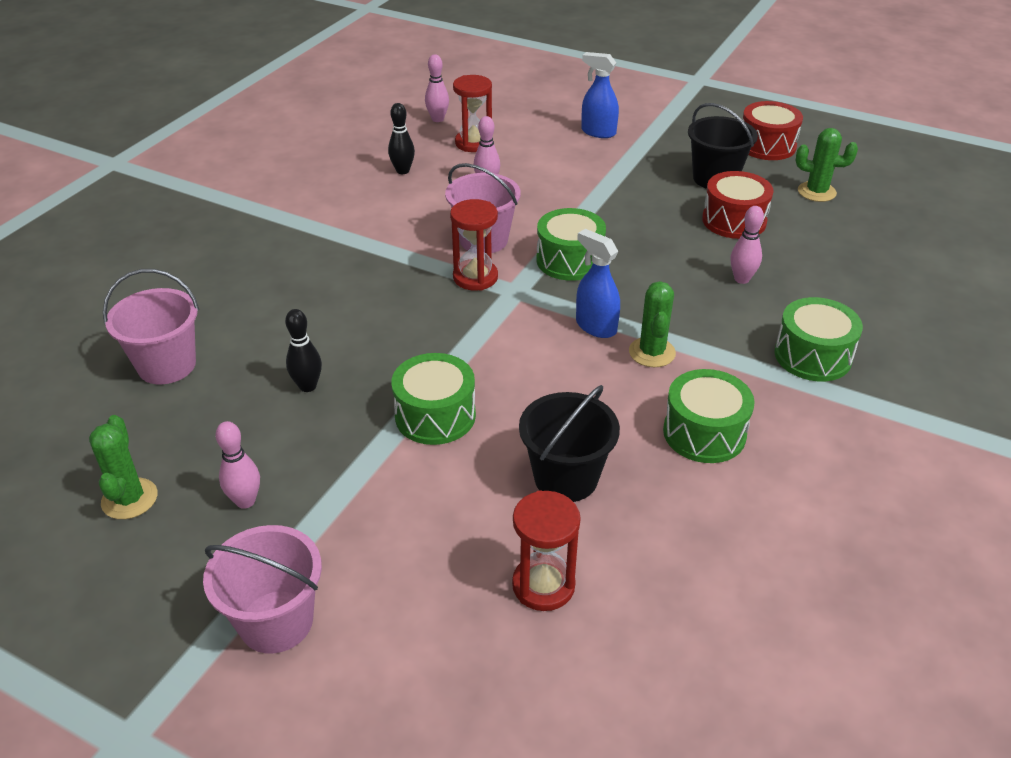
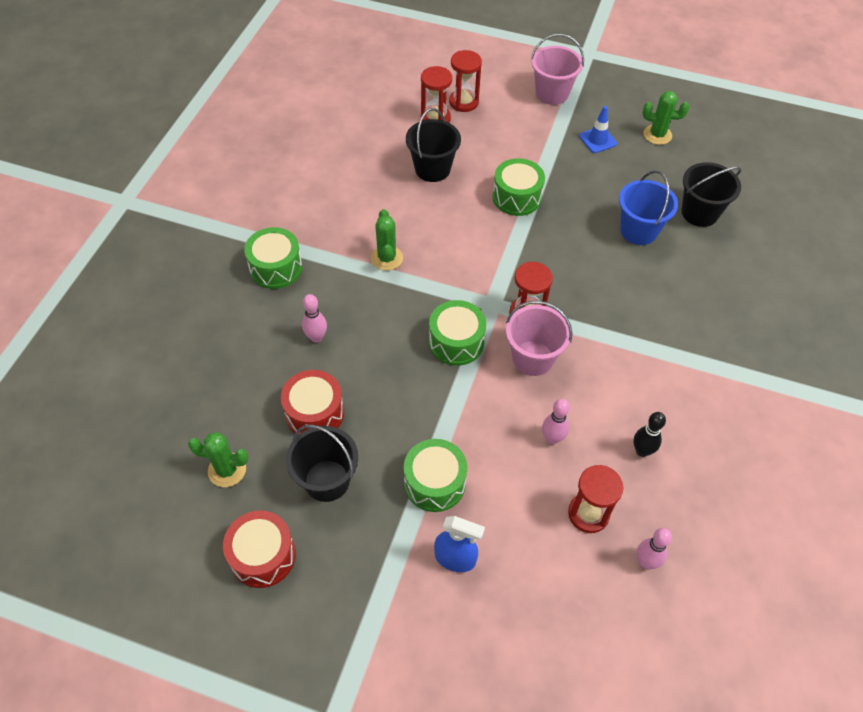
camera: 170 degrees right, 15 degrees up
(129, 499) = (657, 135): green cactus -> green cactus turned 60 degrees counterclockwise
(167, 365) = (699, 213): pink bucket -> black bucket
(245, 501) = (597, 140): pink bowling pin -> blue traffic cone
(274, 351) = (638, 230): none -> blue bucket
(308, 386) = (602, 208): black bowling pin -> none
(475, 620) = (463, 102): none -> red hourglass
(595, 326) = (427, 276): blue spray bottle -> none
(704, 433) = (354, 203): green drum -> green drum (434, 483)

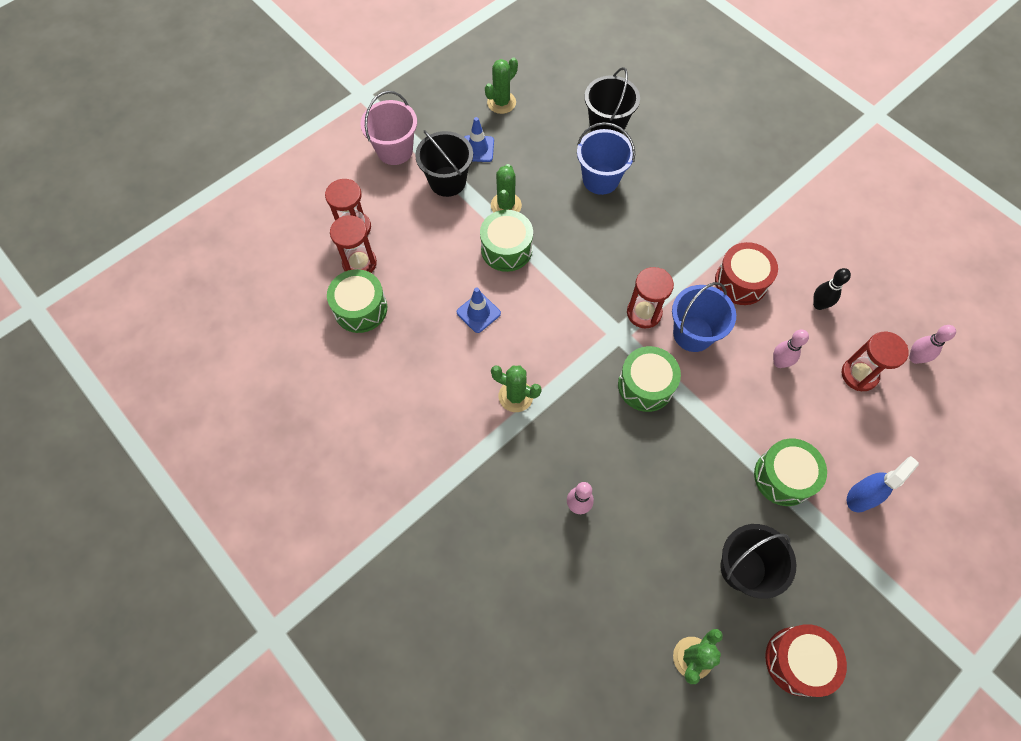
camera: 60 degrees left, 10 degrees up
(276, 268) = (468, 506): green drum -> green drum (360, 308)
(314, 413) = (665, 546): red drum -> red drum (741, 282)
(432, 169) = (426, 300): black bucket -> black bucket (447, 181)
(444, 204) = (478, 313): none -> blue traffic cone
(533, 358) = (693, 333): pink bucket -> blue bucket
(558, 180) = (506, 205): none -> green cactus

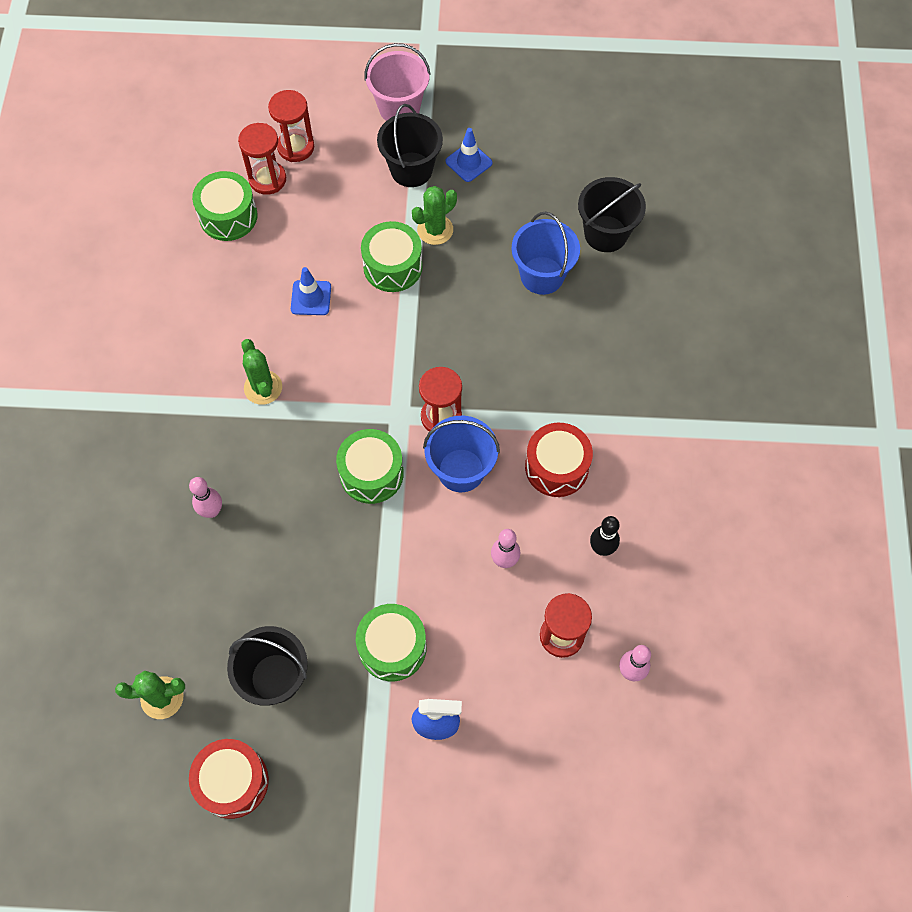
camera: 45 degrees right, 0 degrees up
(501, 102) = (537, 138): green cactus -> none

